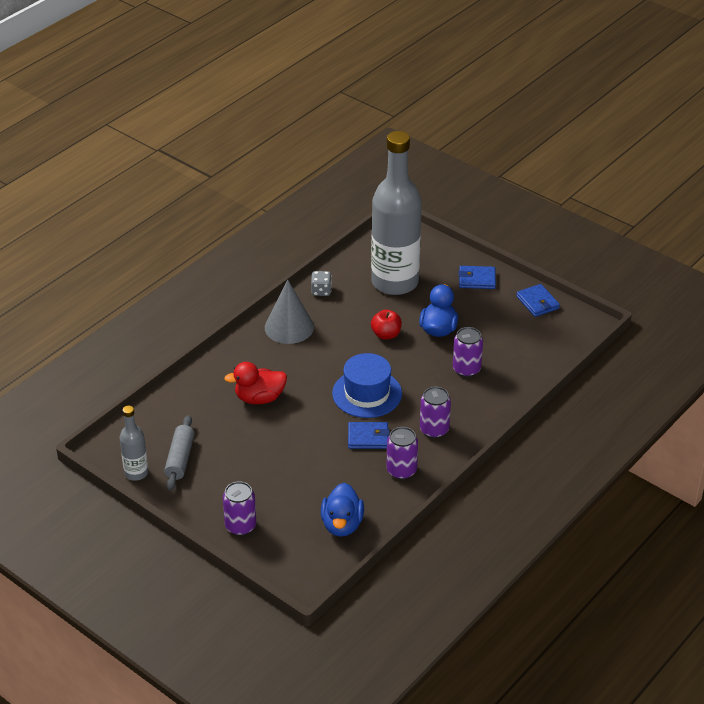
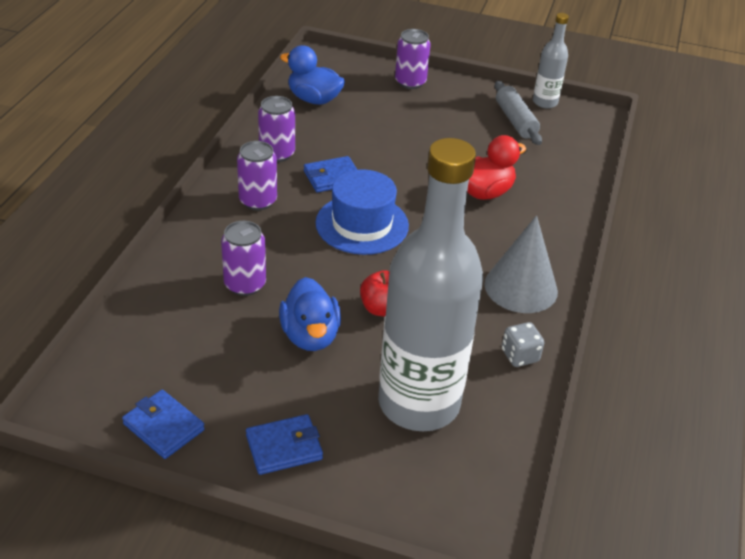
camera: 155 degrees right, 0 degrees up
(342, 524) = (314, 99): blue duck -> blue duck turned 45 degrees counterclockwise

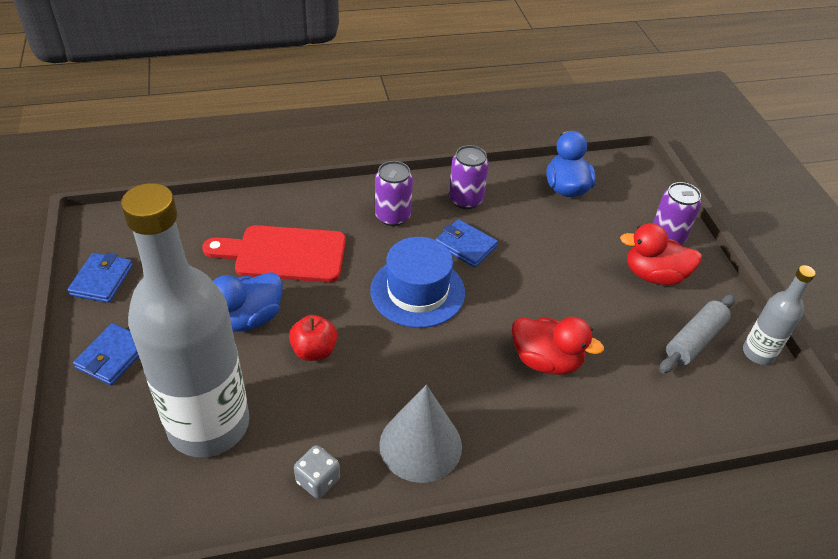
camera: 60 degrees right, 5 degrees up
(245, 284) = (284, 254): purple can -> red cutting board
(284, 447) = (113, 356): blue wallet -> blue wallet turned 75 degrees clockwise
(443, 106) = (654, 275): none -> red duck

